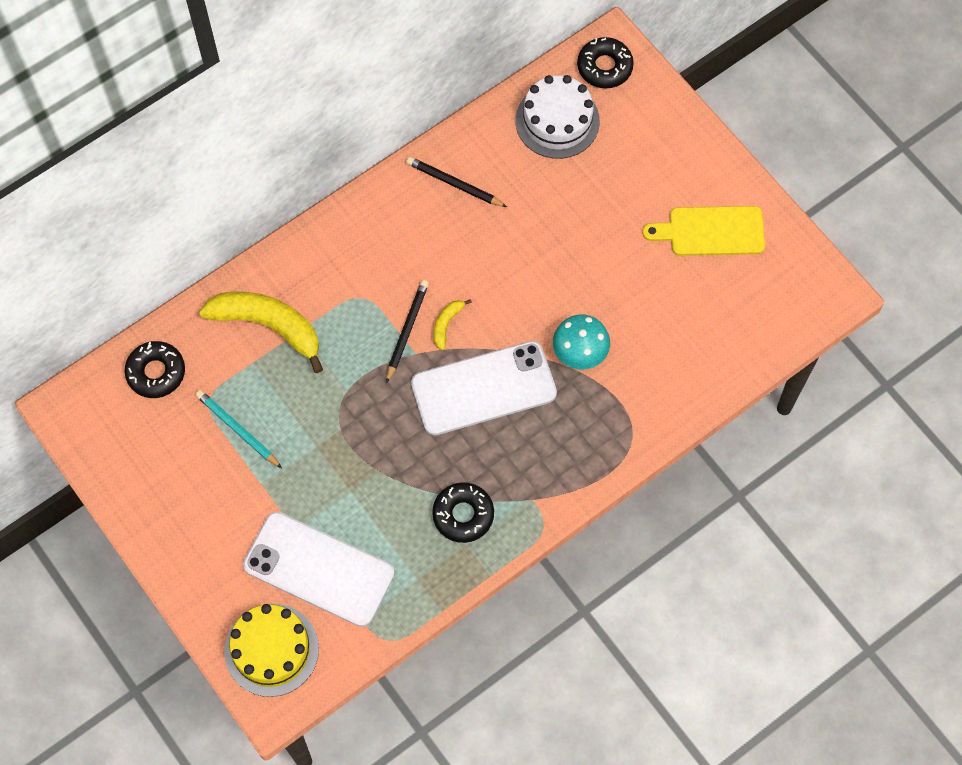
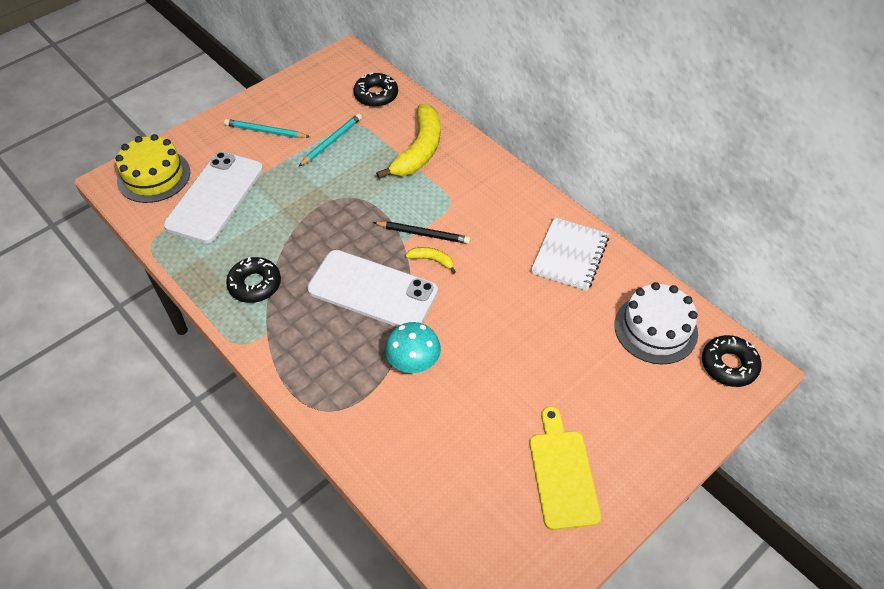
camera: 85 degrees right, 15 degrees down
(206, 512) = (265, 131): none -> turquoise pencil
(454, 184) = (569, 255): black pencil -> white notebook
(483, 388) = (372, 290): white phone -> white phone turned 45 degrees counterclockwise

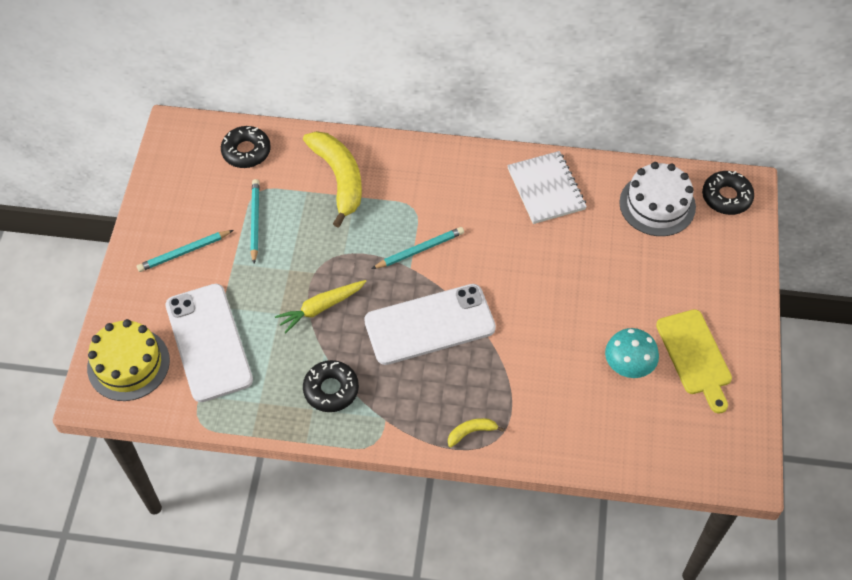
camera: 40 degrees left, 5 degrees up
(310, 225) = (321, 308): none -> yellow carrot
(413, 362) = (518, 356): turquoise mushroom -> turquoise mushroom (628, 365)
(423, 234) = (420, 250): black pencil -> turquoise pencil
(432, 260) = (449, 266): yellow banana -> yellow banana (471, 432)
(562, 473) = (695, 356): yellow cutting board -> yellow cutting board turned 150 degrees counterclockwise

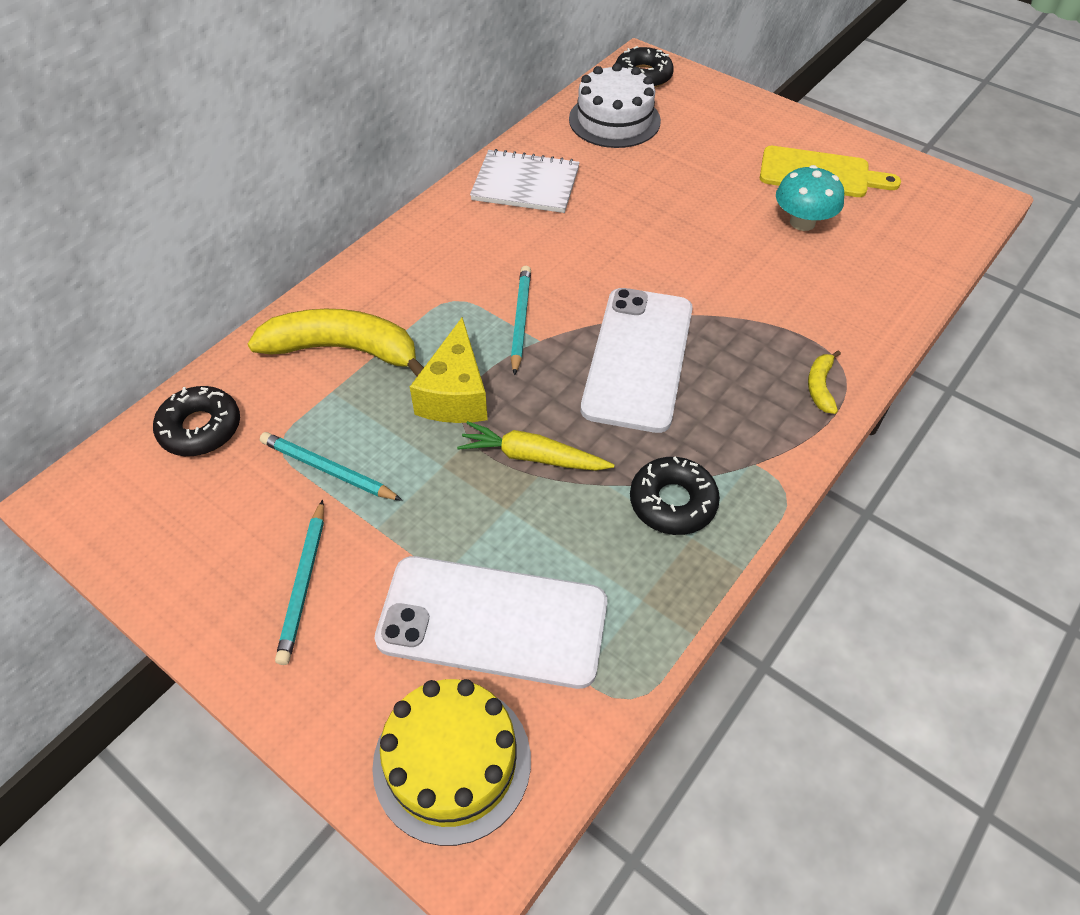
camera: 60 degrees left, 5 degrees down
(321, 308) = (532, 457): yellow carrot -> yellow carrot turned 105 degrees clockwise
(341, 248) = (455, 394): none -> yellow cheese

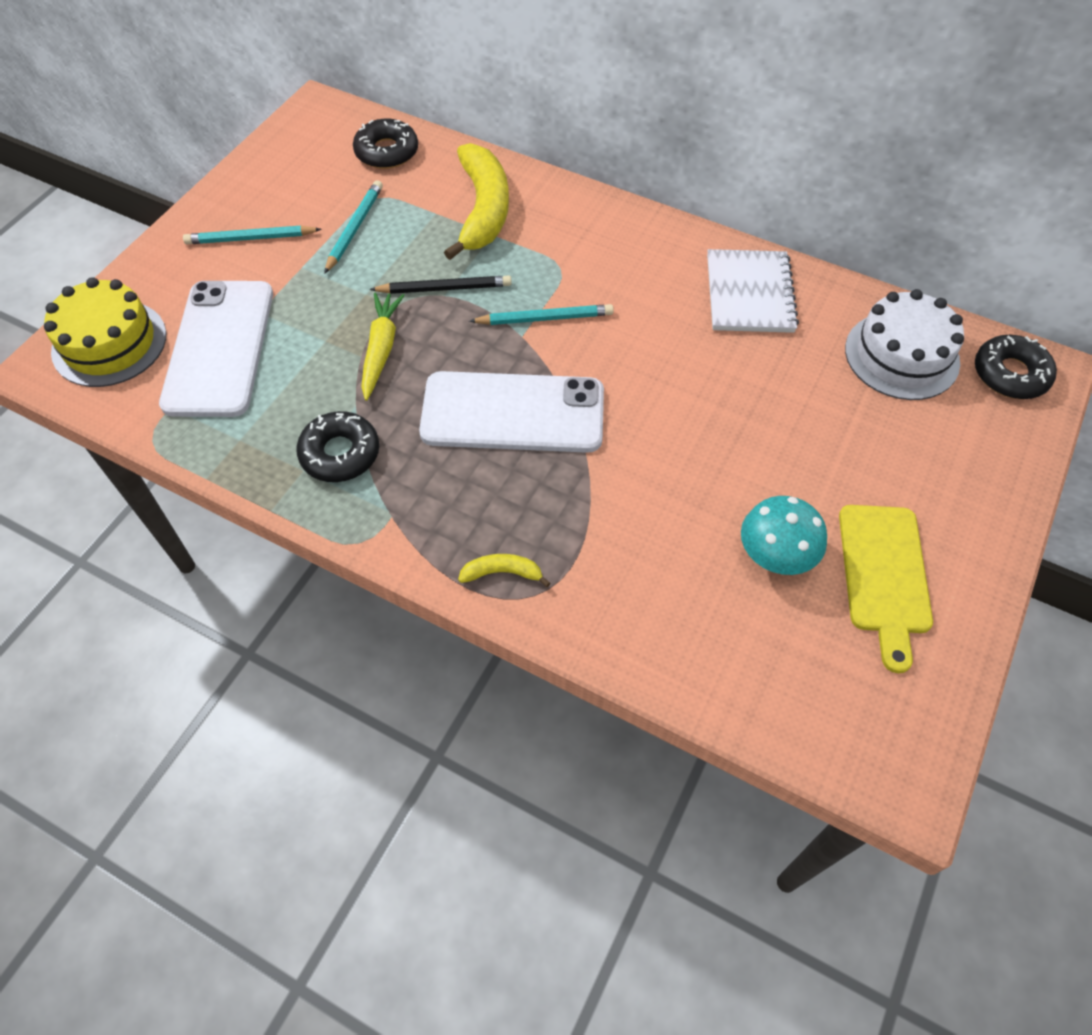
camera: 80 degrees right, 5 degrees up
(455, 394) = (444, 288): yellow cheese -> black pencil

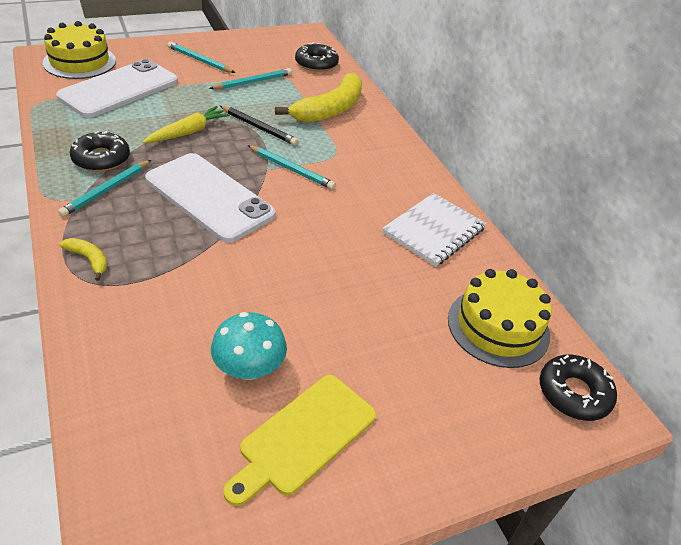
camera: 35 degrees right, 15 degrees down
(403, 486) = (106, 190): none -> turquoise pencil
(901, 355) = (498, 327): white cake -> yellow cake

